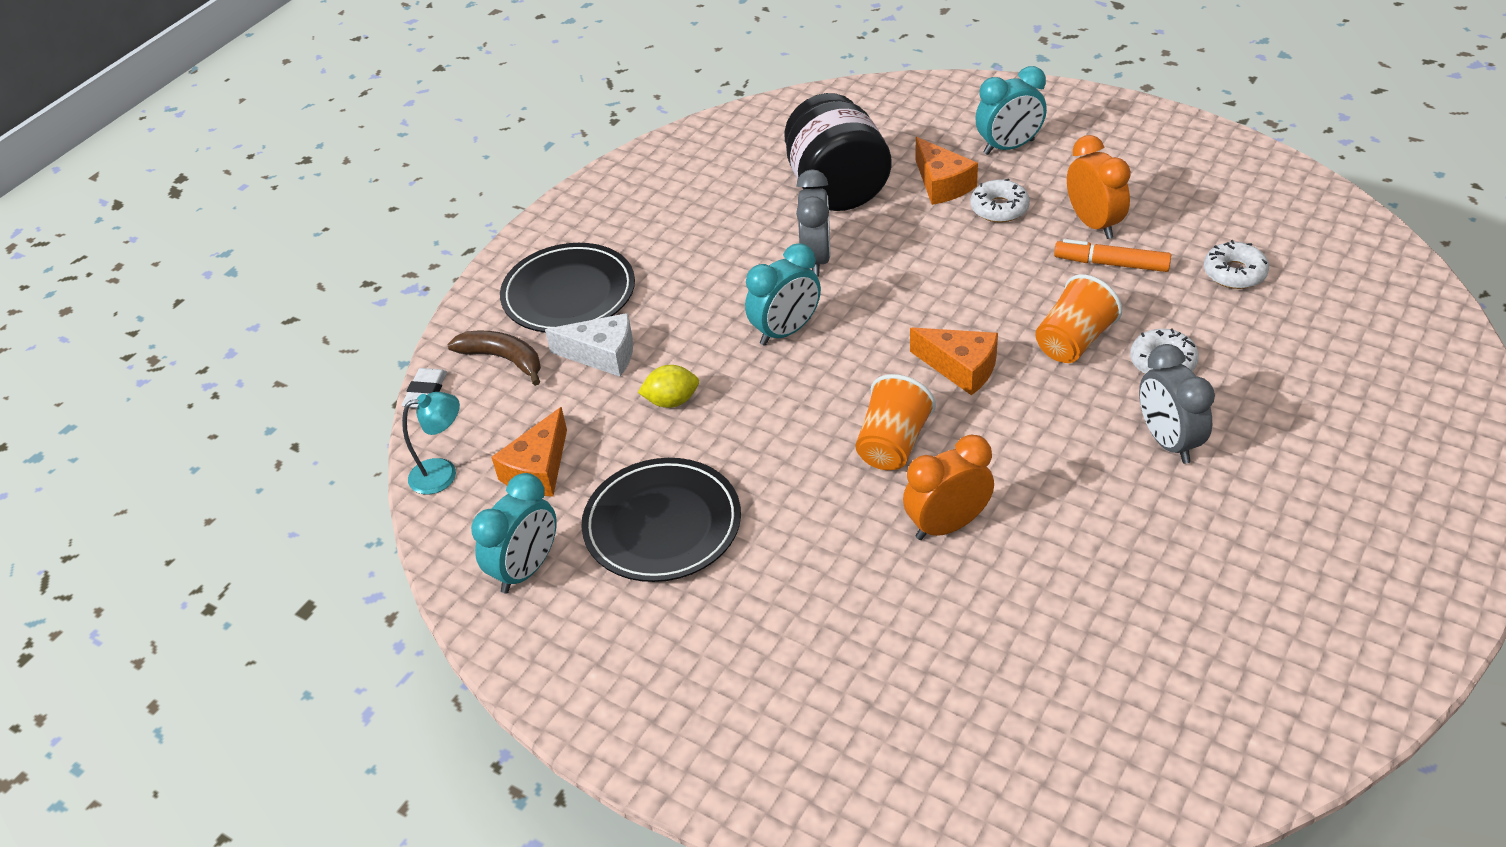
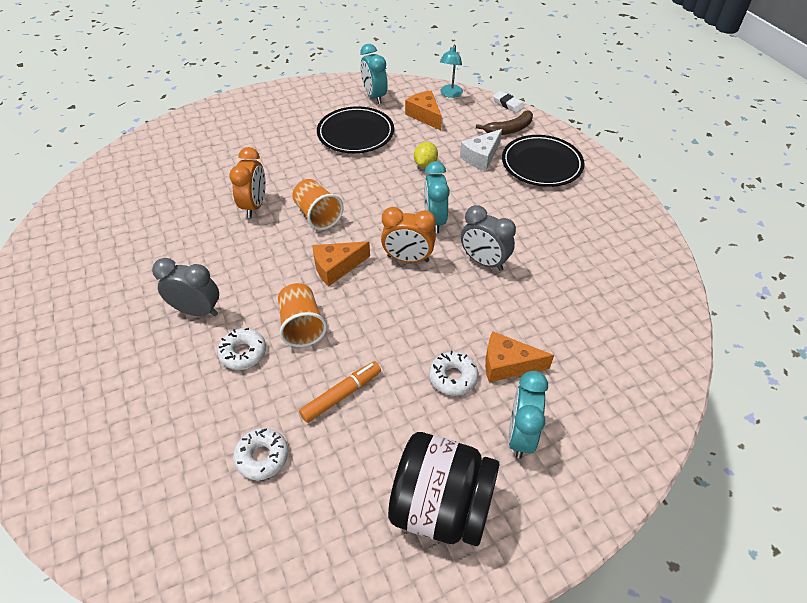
camera: 120 degrees right, 5 degrees up
(837, 189) = (548, 309): black jar -> black jar (441, 506)
(1094, 224) = (387, 417): orange clock -> orange clock (408, 259)

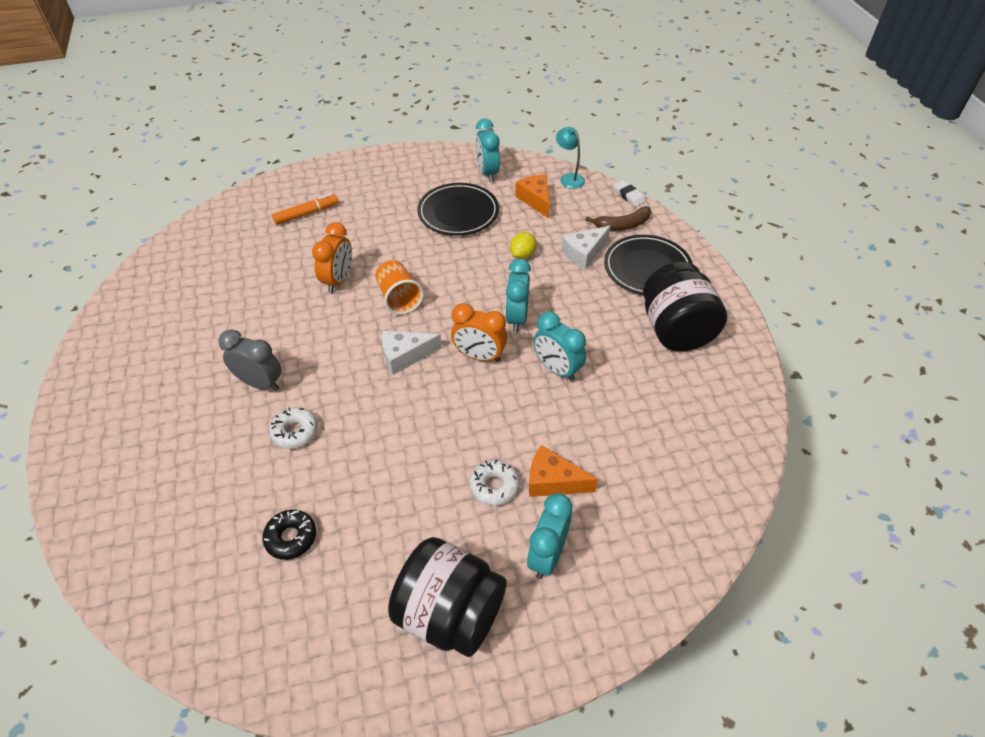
camera: 10 degrees right, 0 degrees up
(262, 457) = (291, 537): white donut -> black donut
(302, 325) = (357, 412): orange cup -> none
(336, 267) = (405, 356): orange cheese -> white cheese
(341, 395) = (380, 488): orange marker -> orange marker (306, 214)
(450, 94) = (569, 178): turquoise lamp -> turquoise lamp turned 120 degrees clockwise
(484, 262) = (557, 369): grey clock -> turquoise clock
(582, 214) = (676, 330): none -> black jar

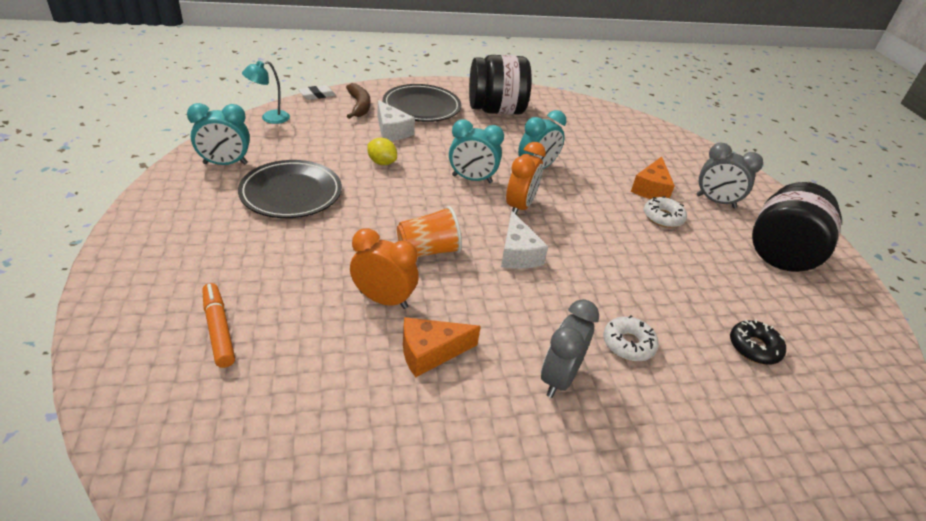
camera: 90 degrees left, 10 degrees down
(535, 200) = (296, 142): orange cheese -> orange cheese (430, 352)
(547, 555) = (715, 202): turquoise clock -> grey clock

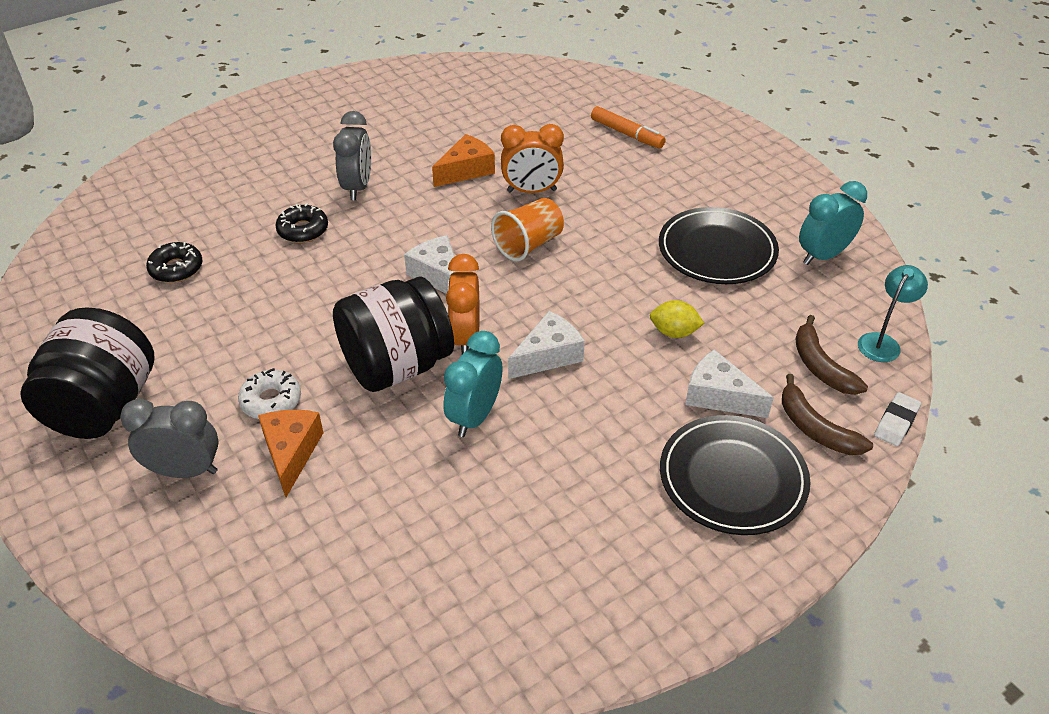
camera: 160 degrees right, 5 degrees up
(320, 122) = (820, 366): none -> brown banana
(472, 179) = (548, 356): turquoise clock -> white cheese
(496, 110) = (613, 538): black jar -> black jar (397, 366)
(628, 344) = (303, 230): white donut -> black donut

